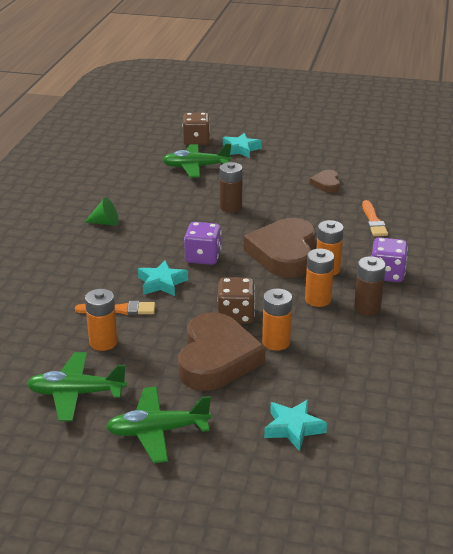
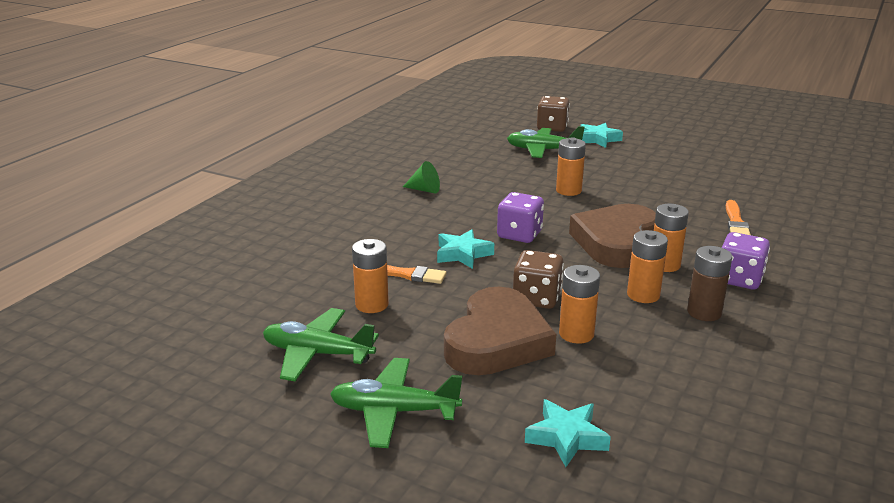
camera: 15 degrees right, 5 degrees down
(230, 207) = (568, 190): brown battery -> orange battery
(326, 184) = (688, 180): brown heart -> none

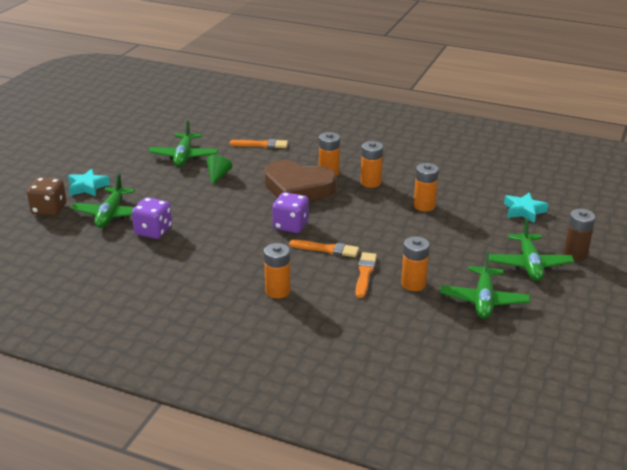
camera: 95 degrees left, 5 degrees up
(424, 190) = (202, 274): green cone -> green cone (218, 175)
(463, 254) = (327, 249): turquoise star -> orange brush
(497, 341) = (442, 232): brown heart -> none
(536, 298) = (385, 219): brown dice -> none
(568, 190) = (206, 204): orange battery -> orange battery (277, 291)
(683, 179) = (184, 156): none -> green plane
(704, 312) = (386, 165): brown battery -> brown battery (575, 254)
(739, 279) = (343, 152): purple dice -> purple dice (153, 231)

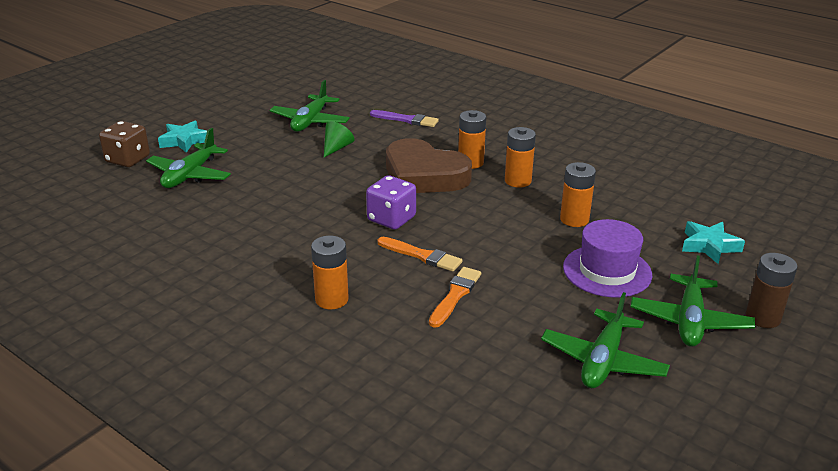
camera: 15 degrees right, 0 degrees up
(153, 231) = (226, 201): purple dice -> none
(261, 145) = (406, 120): orange brush -> purple brush
(413, 284) = (513, 321): orange battery -> none
(462, 239) = (607, 271): none -> purple hat

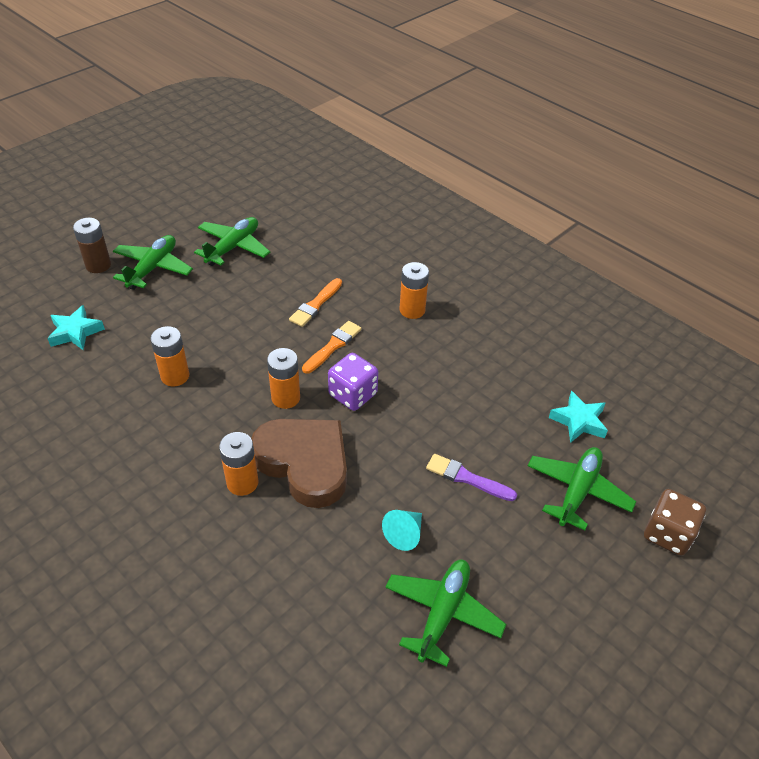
camera: 175 degrees left, 15 degrees up
(184, 141) = (612, 574): turquoise star -> turquoise star (578, 421)
(337, 148) = (404, 534): green cone -> turquoise cone
(406, 120) = (299, 603): purple brush -> purple brush (467, 478)
(422, 255) = (333, 346): orange brush -> orange brush turned 90 degrees clockwise
(518, 181) = (202, 441): orange battery -> orange battery (285, 398)
(607, 271) = (183, 315): purple hat -> none

